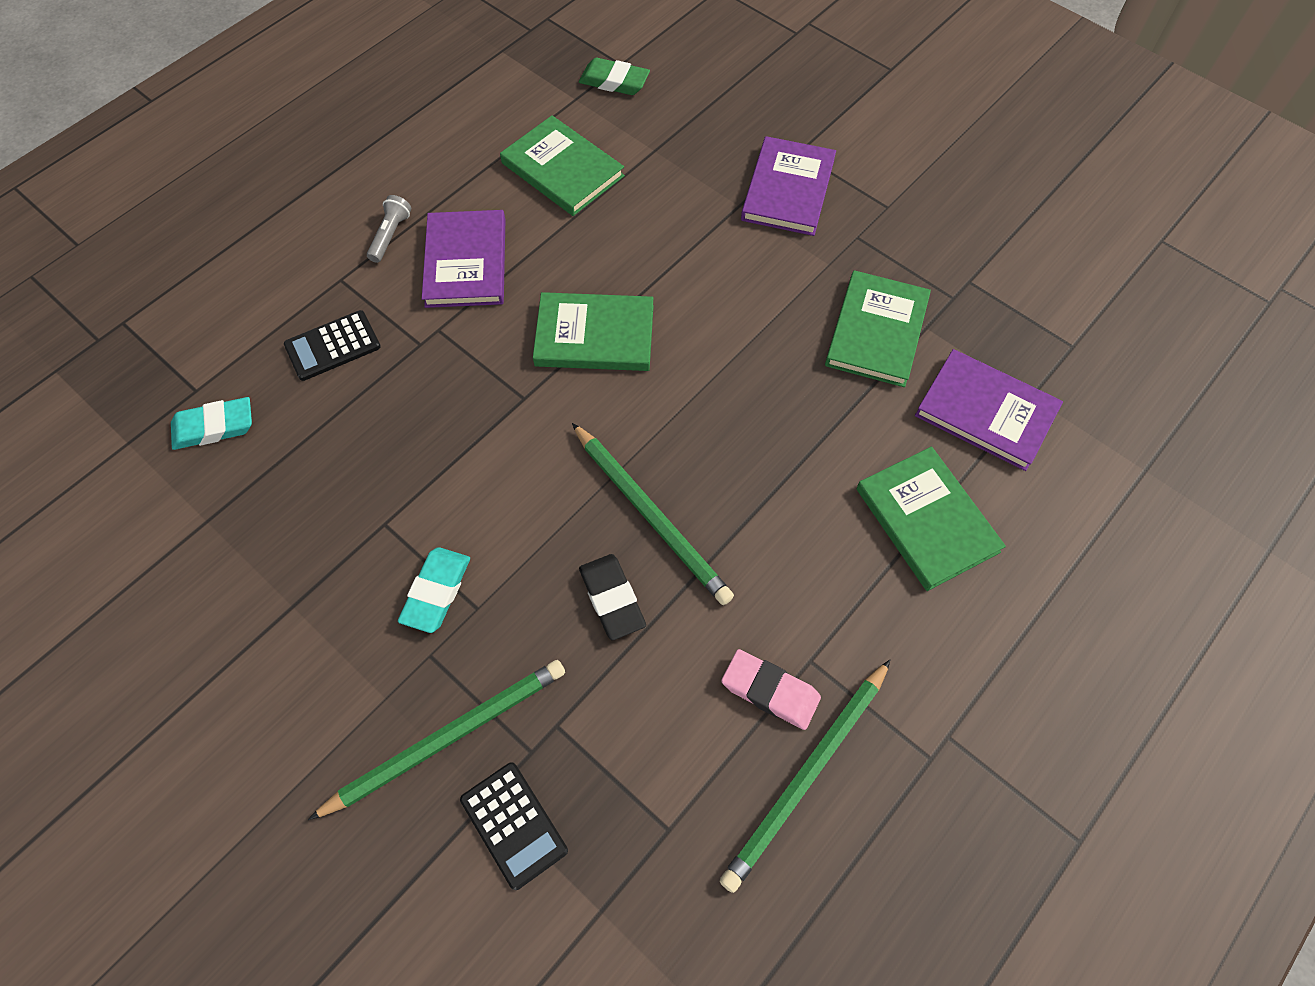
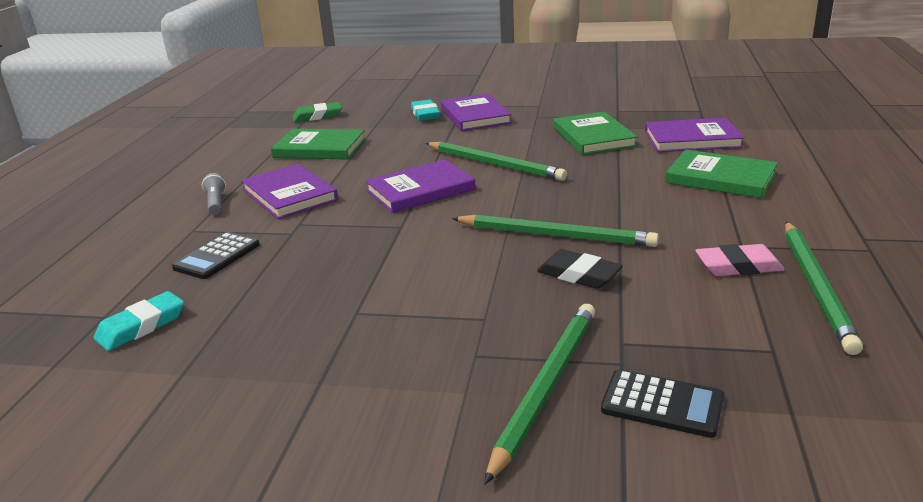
camera: 30 degrees left, 35 degrees down
(436, 592) = (441, 324): turquoise eraser -> turquoise eraser (425, 114)
(594, 336) = (420, 190): green book -> purple book
(713, 326) = (494, 164): none -> green pencil

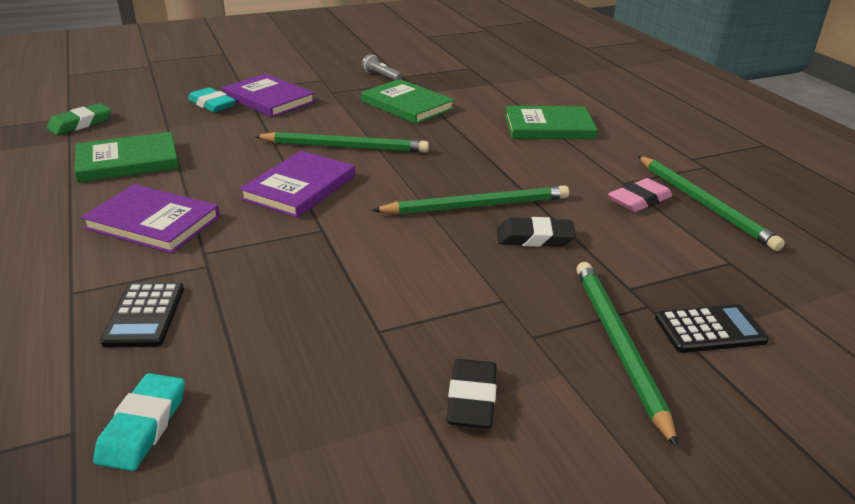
camera: 35 degrees left, 5 degrees up
(216, 203) = (65, 252): grey flashlight -> grey flashlight (381, 76)
(367, 384) = (472, 399): none -> black eraser
(692, 139) = (491, 95): purple book -> none

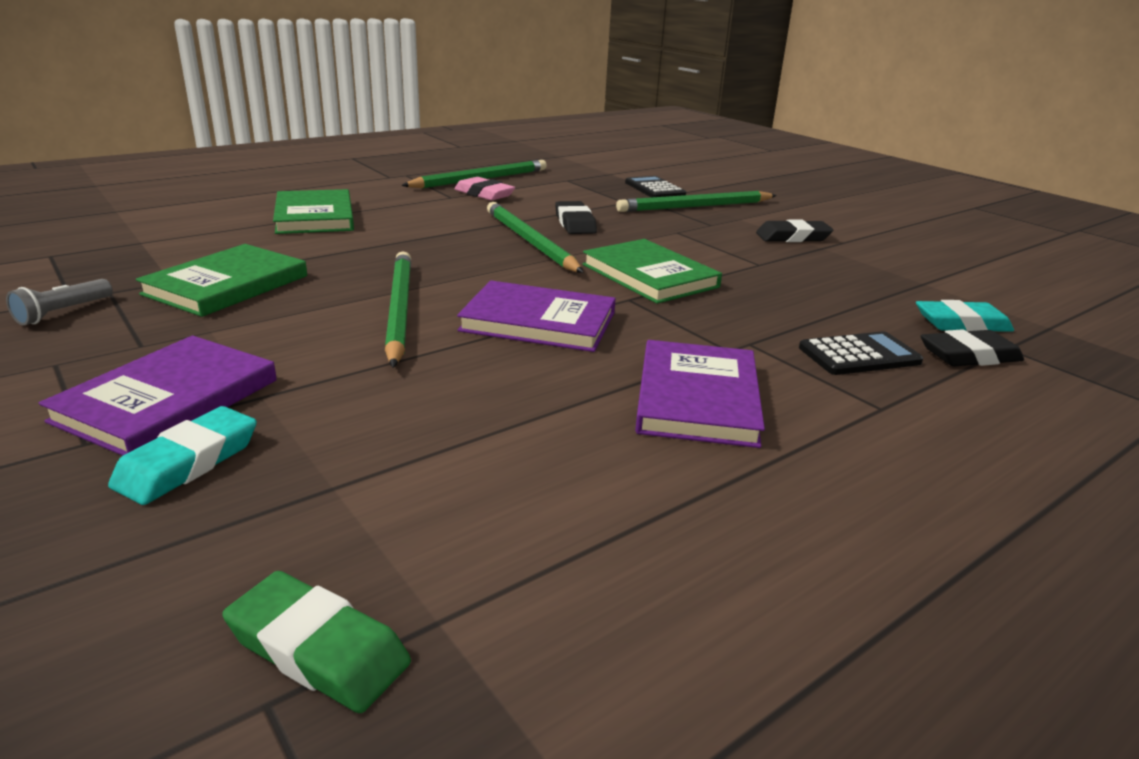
camera: 105 degrees left, 5 degrees down
(85, 388) = (969, 356): none -> black eraser
(128, 161) = (520, 484): green book -> green book (649, 276)

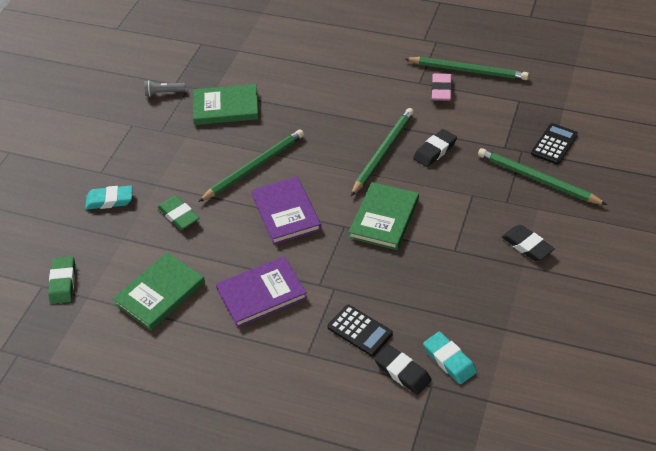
camera: 60 degrees right, 20 degrees up
(168, 400) = (135, 167): purple book -> none
(315, 216) = (328, 66): green book -> green book (160, 293)
(384, 403) = (179, 215): none -> green eraser

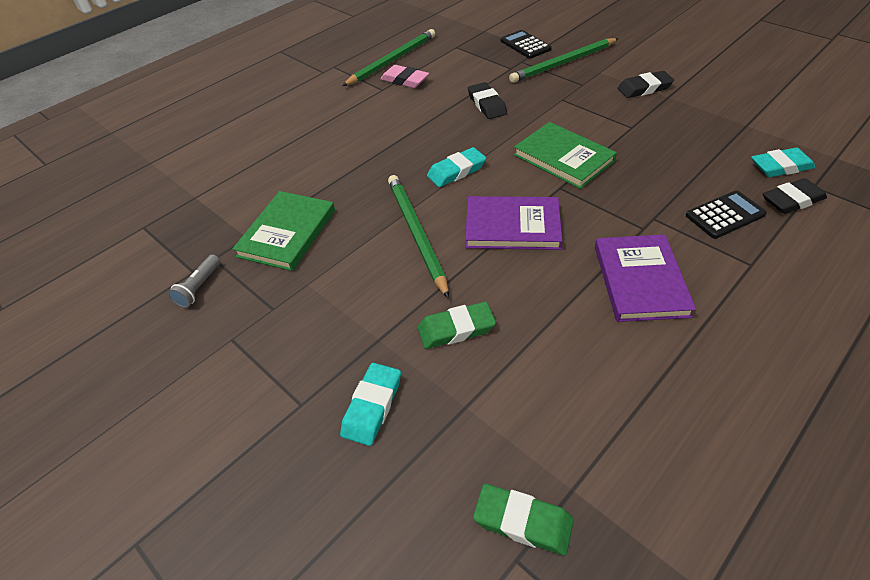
camera: 65 degrees left, 0 degrees up
(160, 293) = (600, 387): green book -> none
(334, 163) = (456, 171): none -> turquoise eraser
(383, 153) = (465, 135): green pencil -> none

